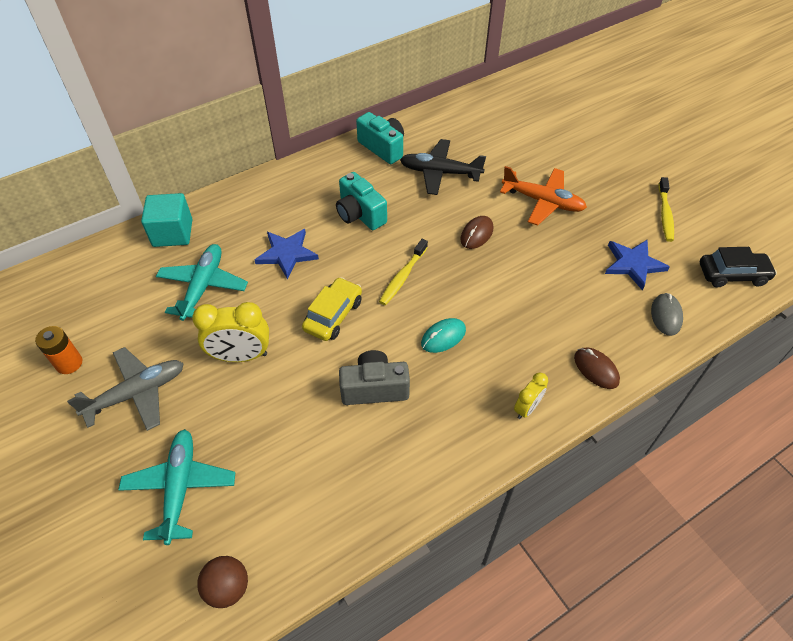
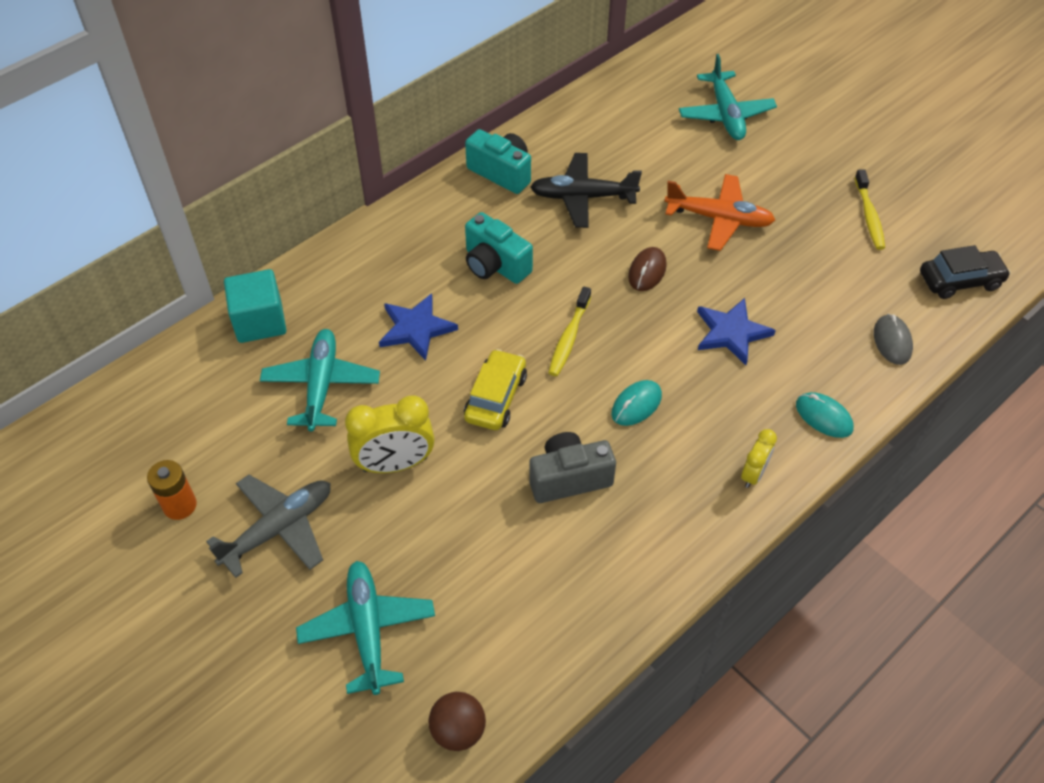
camera: 10 degrees left, 0 degrees up
(565, 125) = (725, 115): none -> turquoise plane
(596, 369) = (823, 417): brown mouse -> turquoise mouse
(633, 264) = (843, 284): blue star -> blue star (731, 332)

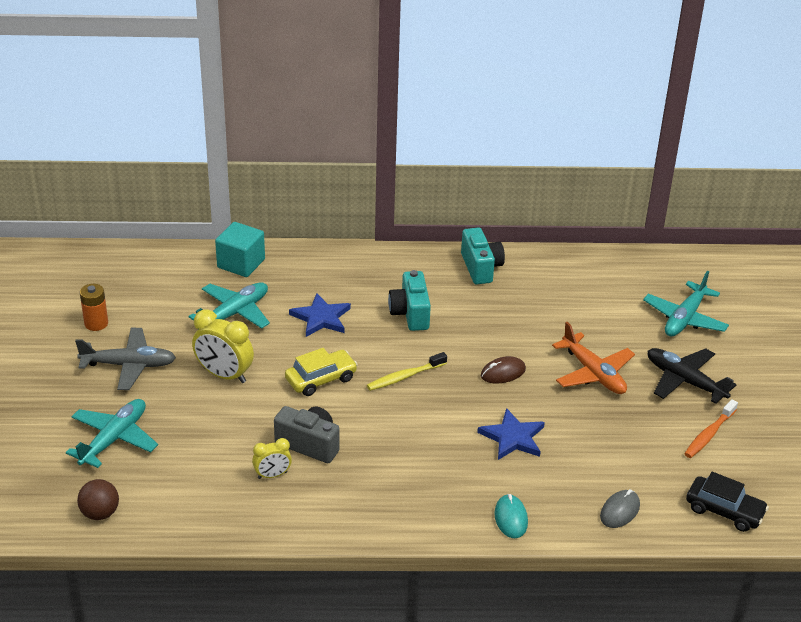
camera: 40 degrees right, 15 degrees down
(582, 197) = (516, 309): black plane -> black plane (684, 381)
(636, 405) = (399, 435): turquoise mouse -> none
(753, 474) = (422, 516): yellow clock -> yellow clock (272, 475)
(869, 216) = (709, 434): yellow toothbrush -> orange toothbrush

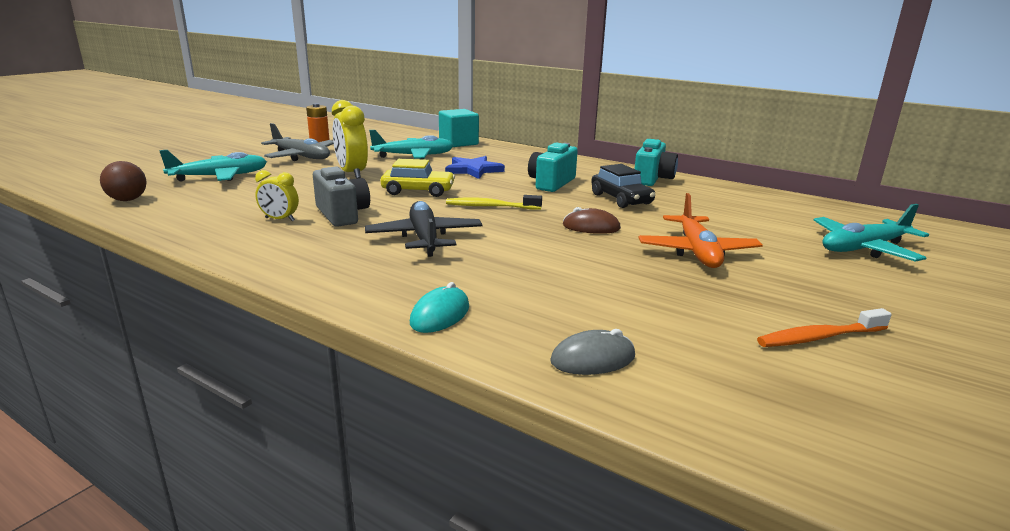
camera: 35 degrees right, 15 degrees down
(513, 437) = (539, 263): blue star -> none
(684, 381) = (821, 287): black plane -> black plane (425, 238)
(724, 510) = (775, 422): black car -> black car (621, 199)

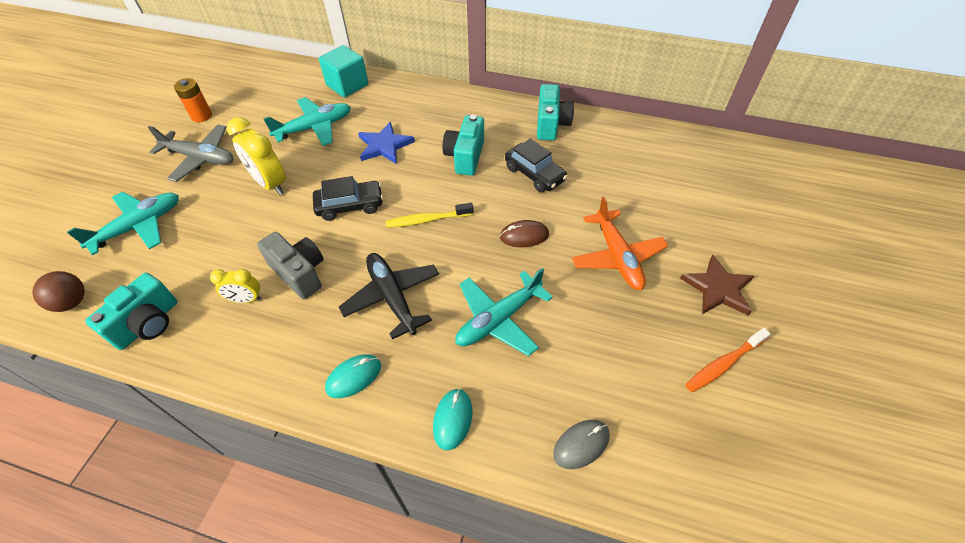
camera: 15 degrees left, 30 degrees up
(180, 218) = (148, 324): none -> turquoise camera
(349, 273) = (354, 377): none -> turquoise mouse
(418, 191) = (350, 206): yellow car -> black car
(825, 288) = (718, 288): none -> brown star
(863, 248) = (737, 214): turquoise plane -> turquoise plane (498, 319)

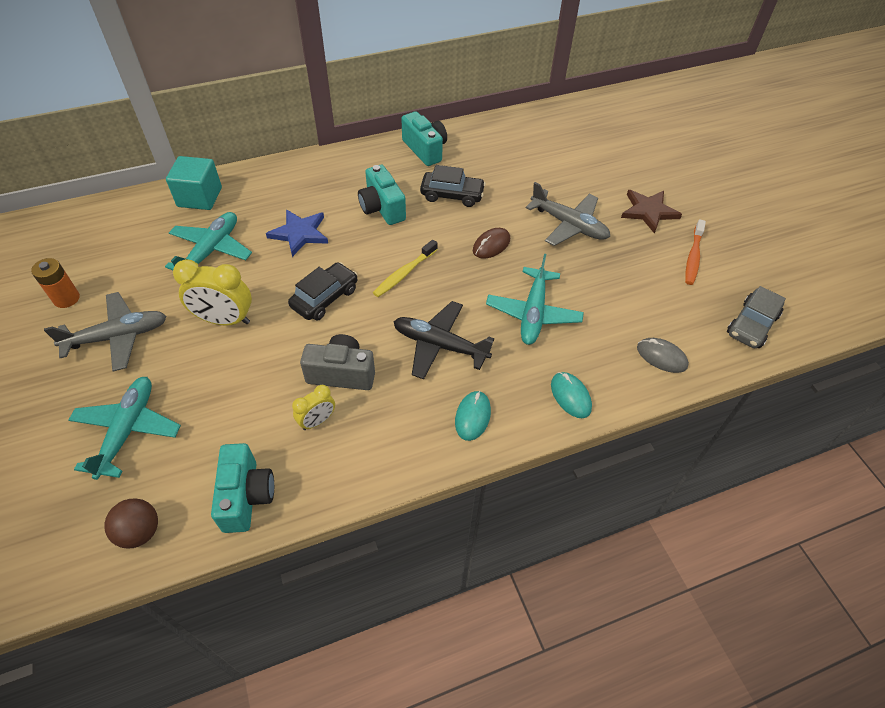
camera: 40 degrees left, 0 degrees up
(581, 444) = (661, 357): grey mouse -> grey mouse turned 75 degrees counterclockwise
(617, 257) = (569, 225): orange plane -> grey plane
(722, 481) = (752, 325): none -> grey car

